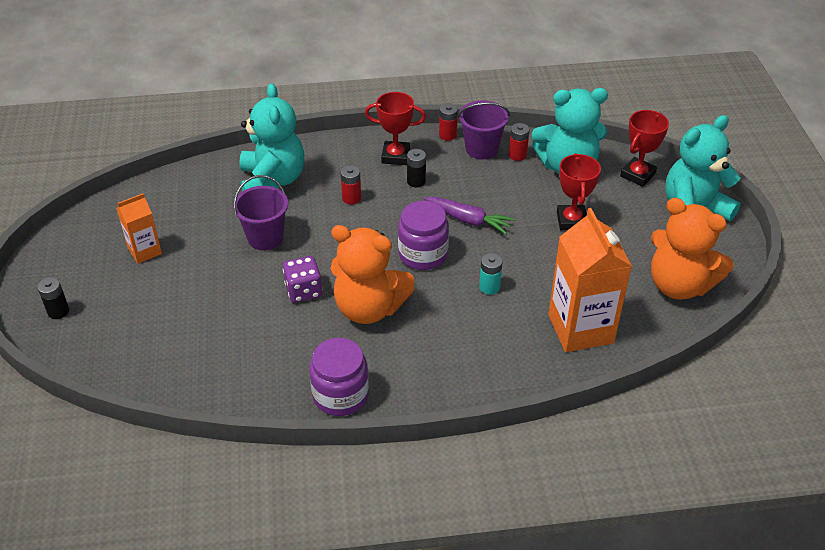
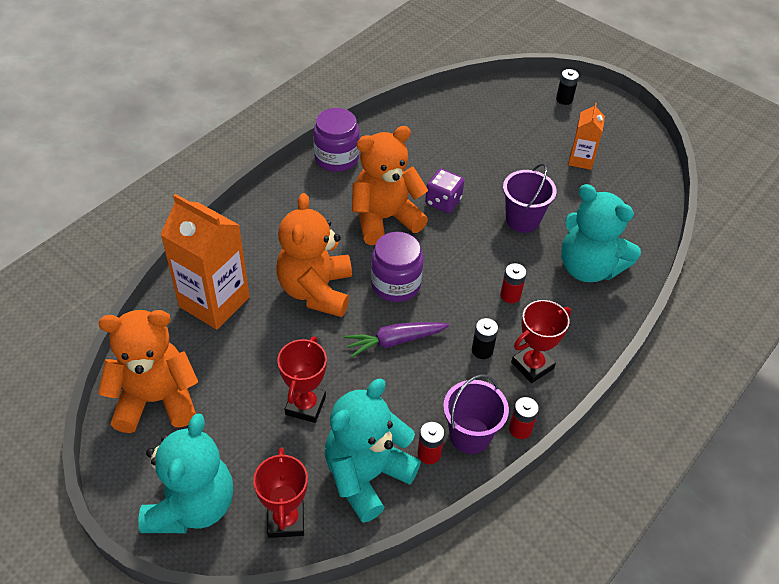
camera: 135 degrees right, 5 degrees up
(489, 287) = (316, 291): turquoise battery -> orange teddy bear
(571, 221) = (305, 405): red trophy -> red trophy turned 60 degrees clockwise

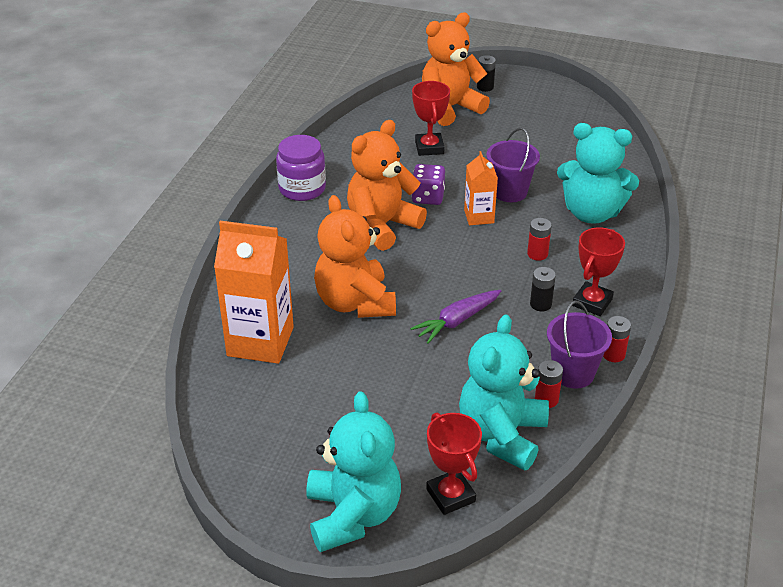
camera: 20 degrees left, 10 degrees down
(156, 399) = (257, 440): orange teddy bear -> orange teddy bear (450, 108)
(305, 405) = (407, 398): red trophy -> red trophy (429, 148)
(395, 284) = (427, 275): purple jar -> none
(581, 160) = (531, 131): orange carton -> orange carton (479, 216)

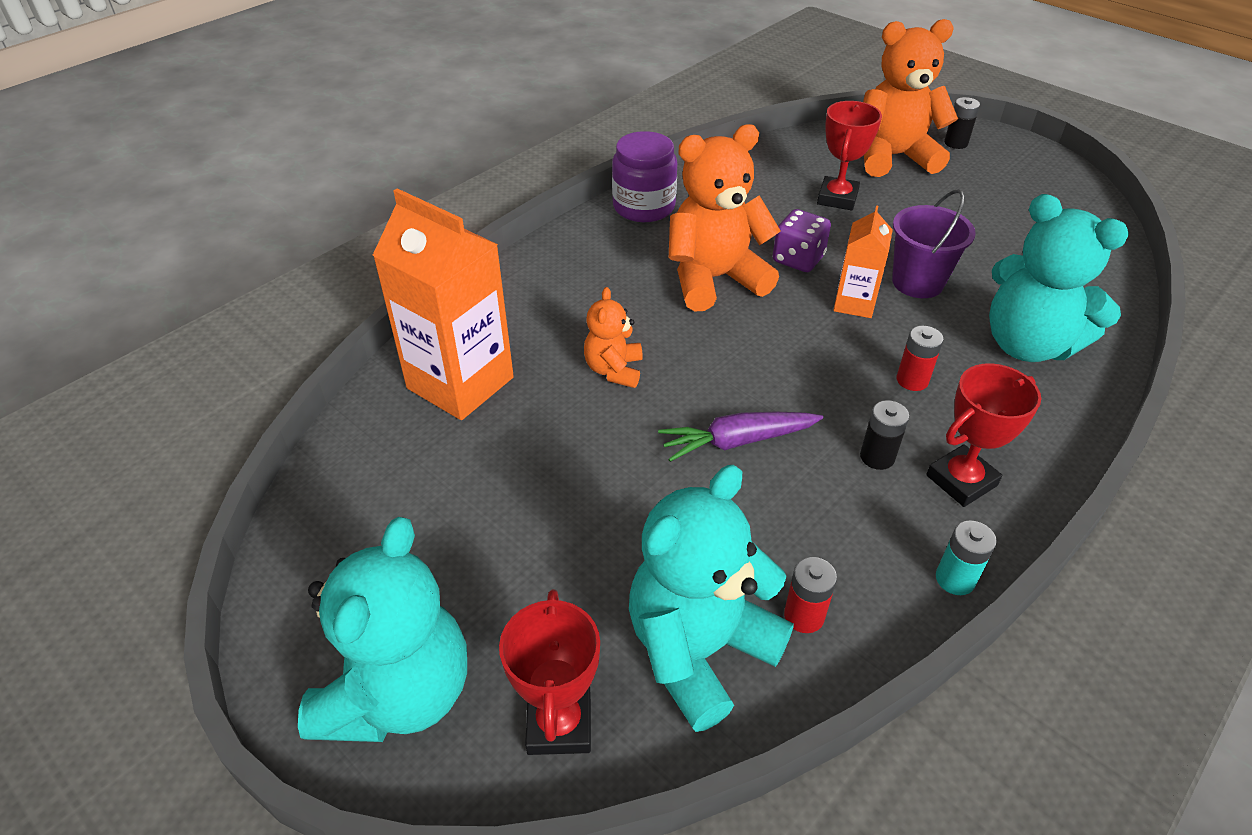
camera: 25 degrees right, 5 degrees up
(355, 303) = (614, 370): orange teddy bear -> orange teddy bear, size x0.52
(573, 373) = (871, 587): purple bucket -> none
(613, 354) = (955, 579): red battery -> turquoise battery

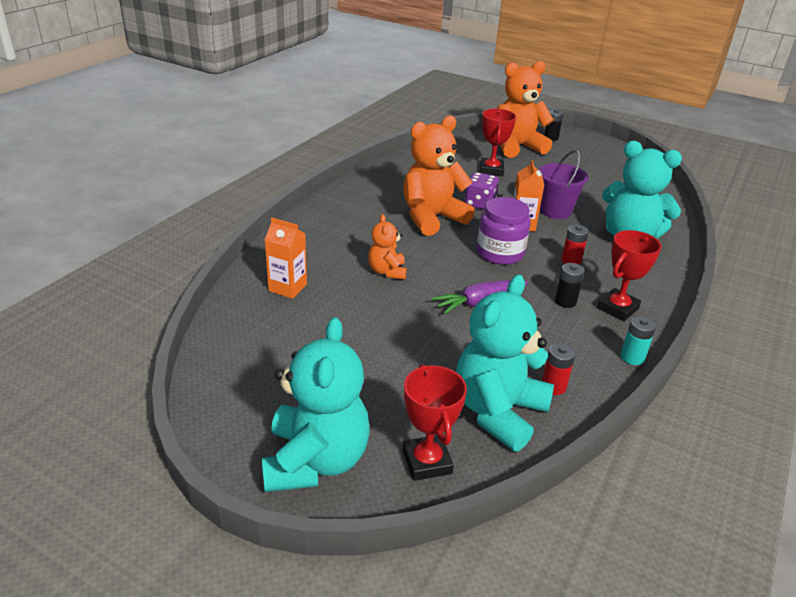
camera: 15 degrees left, 10 degrees down
(460, 383) = (287, 287): orange carton -> orange carton, size x0.54
(644, 207) = (371, 182): purple jar -> purple jar (500, 253)

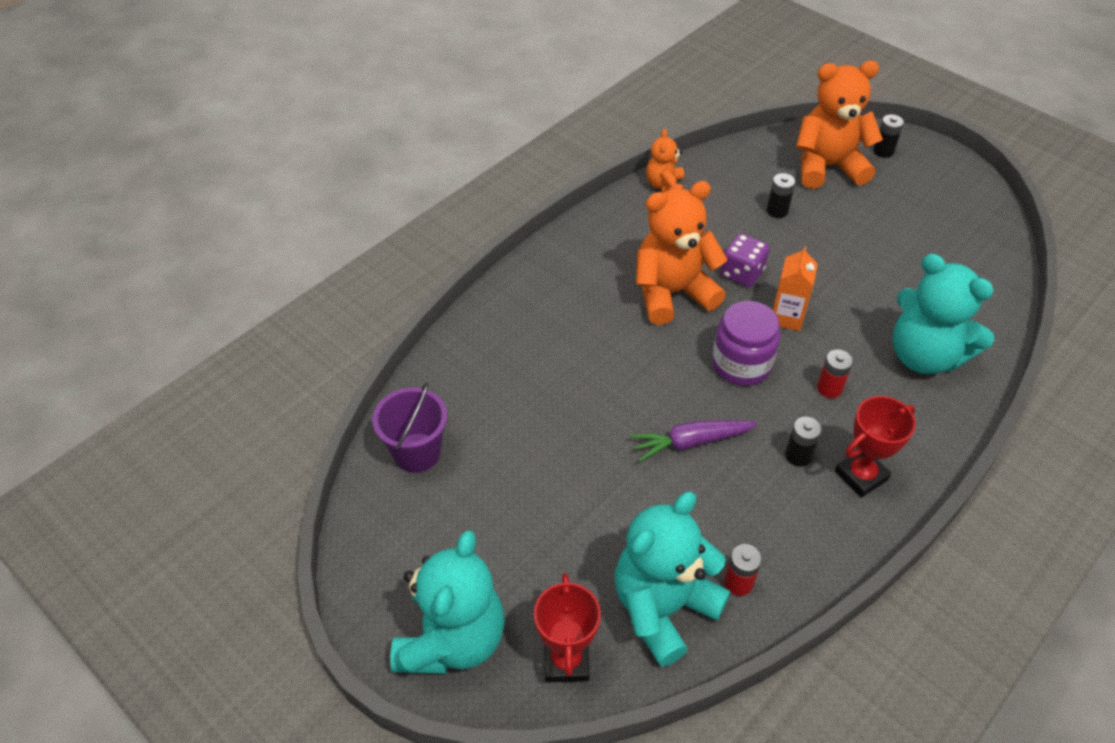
camera: 15 degrees right, 15 degrees up
(287, 287) = (471, 391): orange carton -> none
(387, 271) = (593, 379): orange teddy bear -> orange teddy bear (664, 185)
(491, 170) = (777, 211): red trophy -> black battery
(555, 211) = (840, 296): purple bucket -> purple bucket (416, 453)
(632, 357) = (850, 555): turquoise battery -> none

